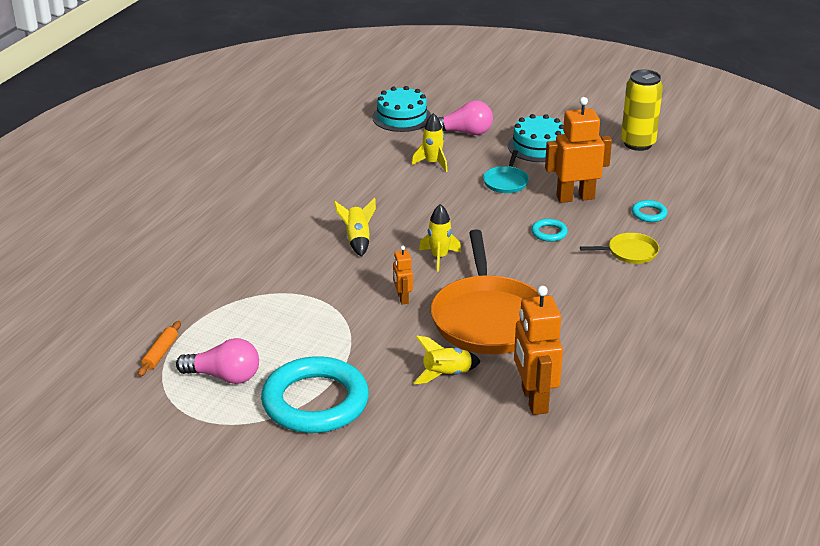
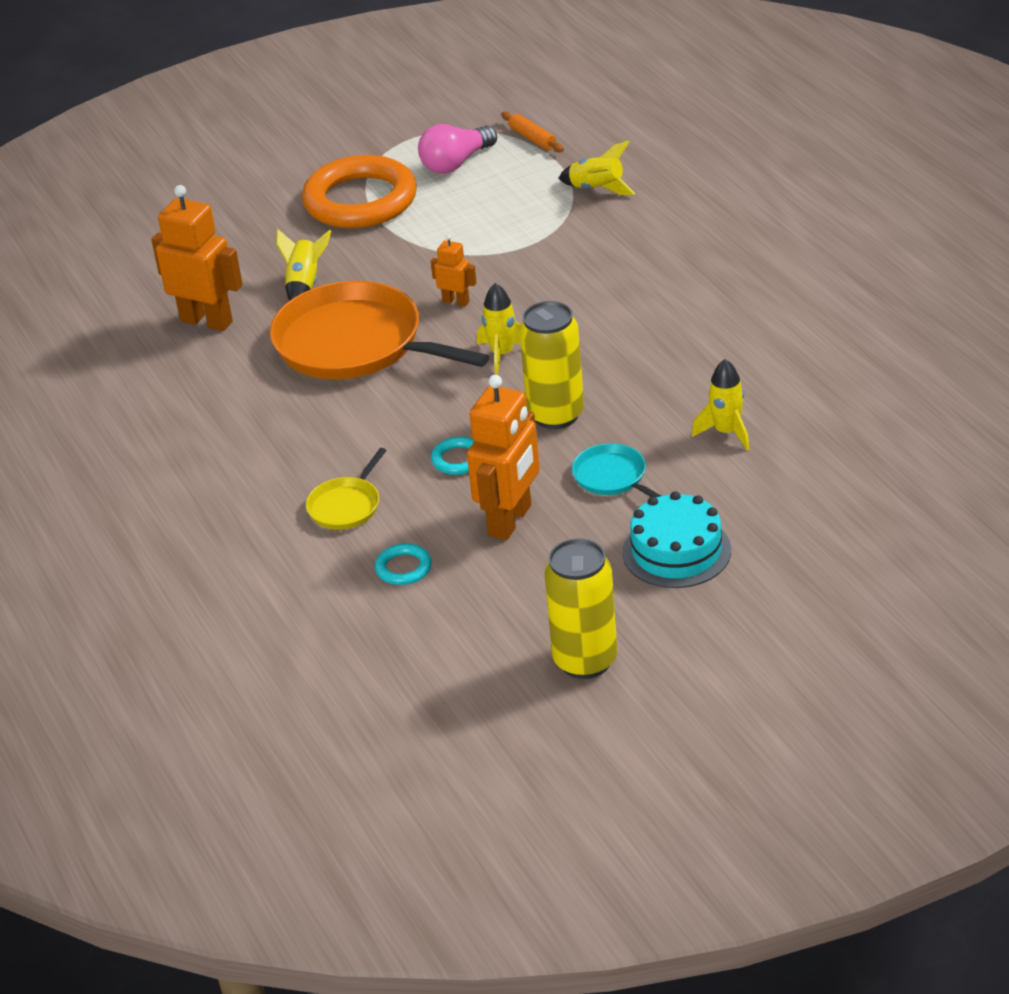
camera: 130 degrees right, 5 degrees up
(315, 402) = (360, 200): turquoise ring -> orange ring
(357, 240) = (602, 309): yellow rocket -> yellow rocket (597, 189)
(402, 117) = (891, 455): turquoise cake -> none
(464, 132) = (787, 496): pink light bulb -> none
(475, 217) = (556, 415): none -> yellow can

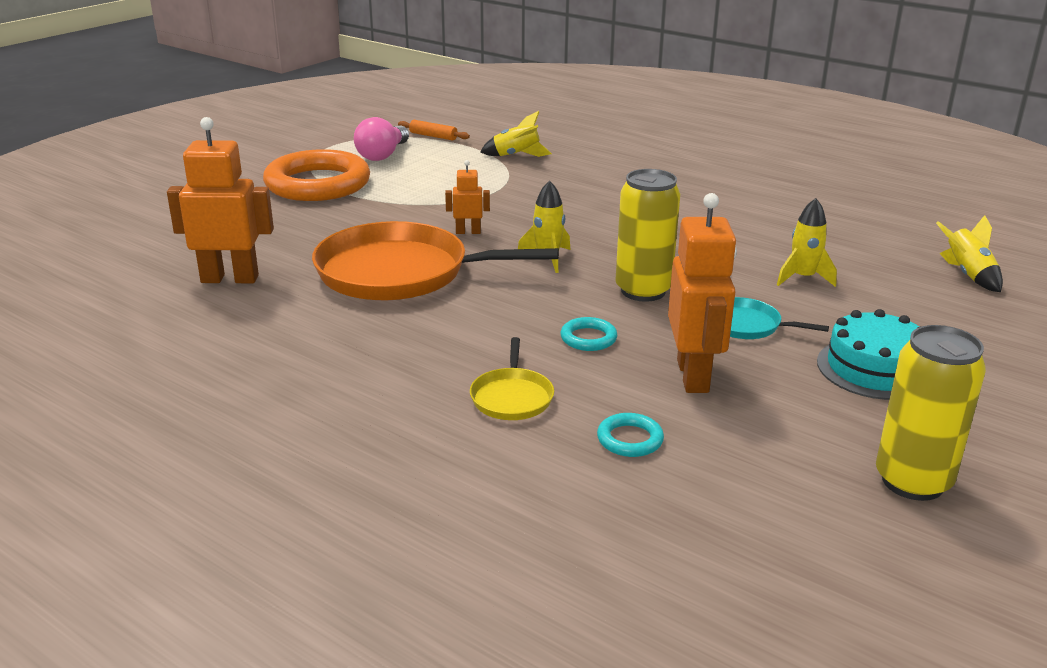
camera: 30 degrees left, 10 degrees down
(304, 284) = (311, 240): yellow rocket -> yellow rocket (967, 275)

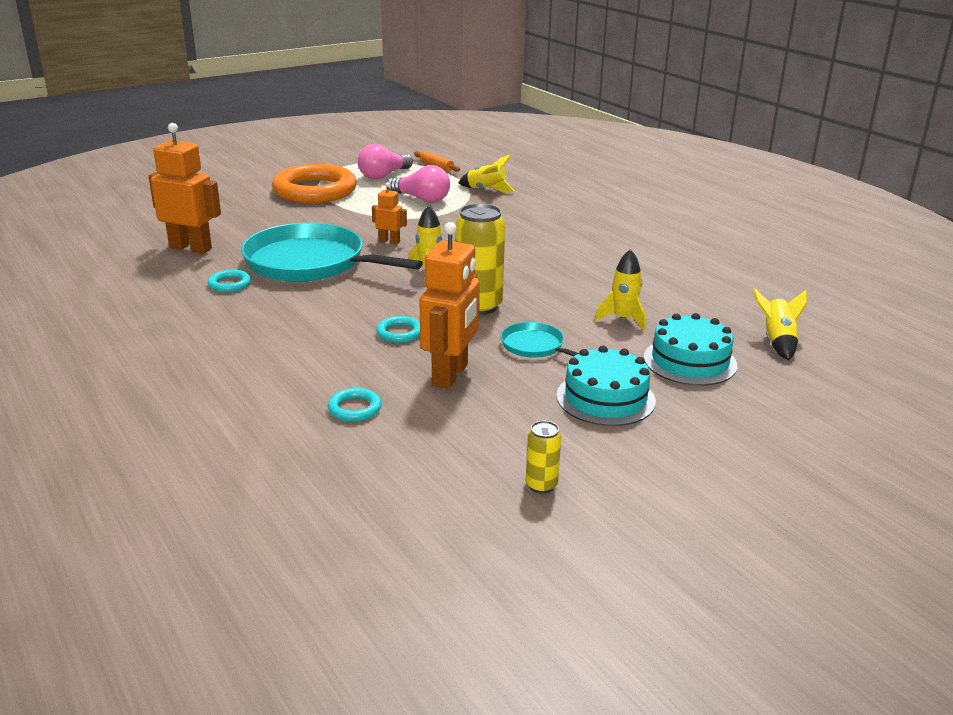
camera: 20 degrees right, 0 degrees up
(327, 316) = (230, 284): none -> turquoise ring
(400, 273) = (310, 263): orange pan -> turquoise pan
(454, 177) = (421, 199): none -> pink light bulb
(512, 397) = (301, 363): yellow pan -> none
(911, 311) = (690, 361): none -> turquoise cake
(912, 481) = (541, 485): yellow can -> yellow can, size x0.50

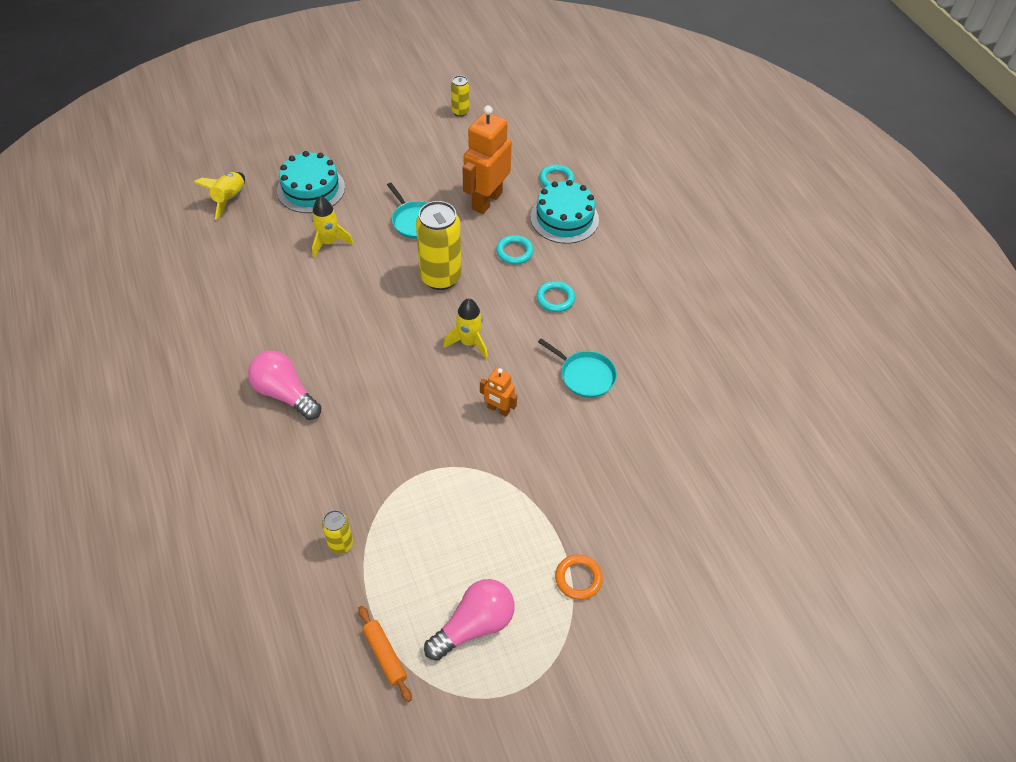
camera: 170 degrees left, 25 degrees up
(191, 248) = (713, 428): orange robot -> none
(230, 284) = (660, 346): turquoise ring -> turquoise ring (555, 298)
(310, 263) = (585, 375): turquoise pan -> turquoise pan, size x0.45
(315, 190) = (578, 578): orange ring -> orange ring, size x0.40
(421, 199) = (437, 524): pink light bulb -> pink light bulb (285, 394)
(486, 189) = (341, 544): yellow rocket -> yellow can
(605, 398) = (391, 165): turquoise cake -> turquoise cake (564, 218)

